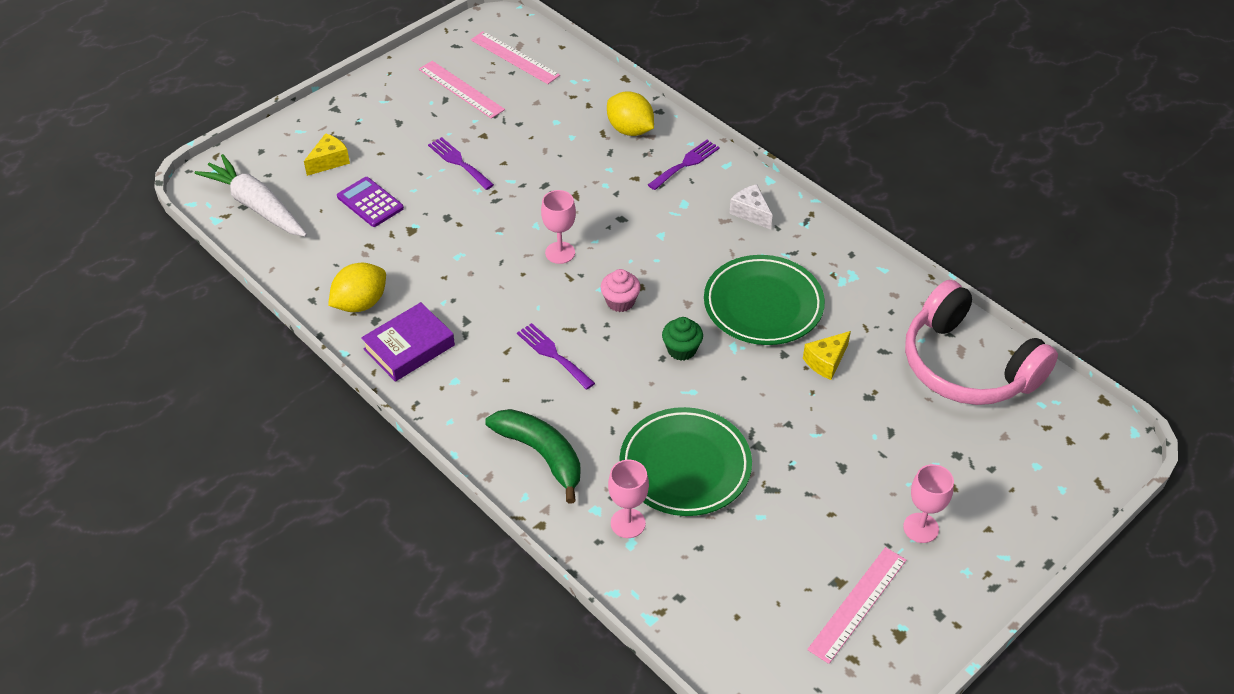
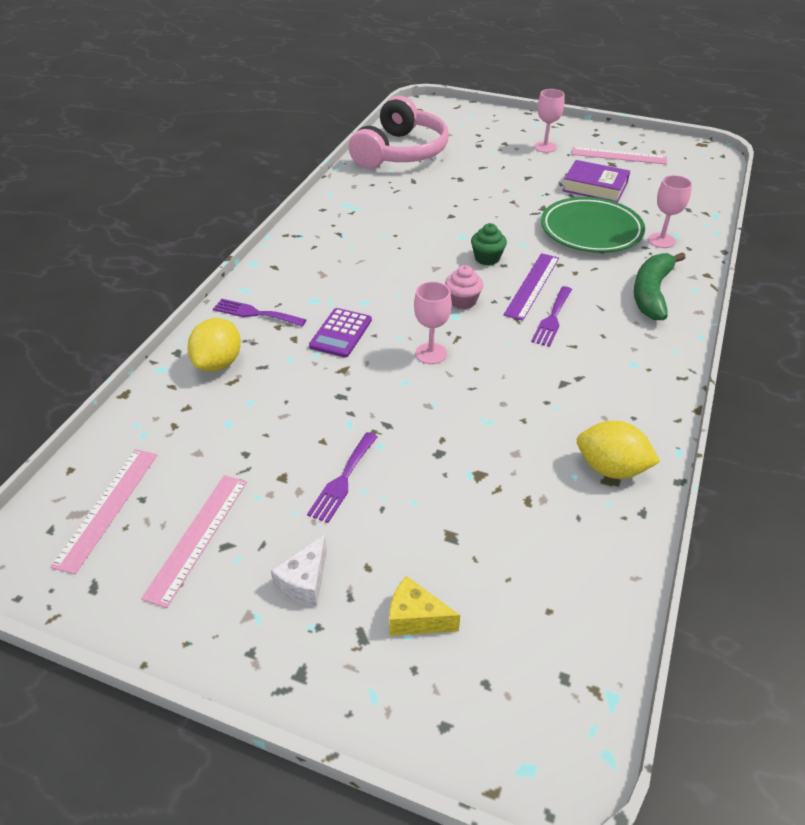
camera: 115 degrees left, 5 degrees down
(256, 206) = (552, 660): white carrot -> none
(370, 202) = (462, 533): purple calculator -> purple calculator (341, 333)
(409, 347) = (628, 408): purple book -> purple book (595, 187)
(613, 364) = (532, 285): none -> purple ruler
(750, 213) = (303, 263): white cheese -> white cheese (305, 582)
(763, 305) = (408, 234): green plate -> none
(826, 361) = (443, 199): yellow cheese -> none

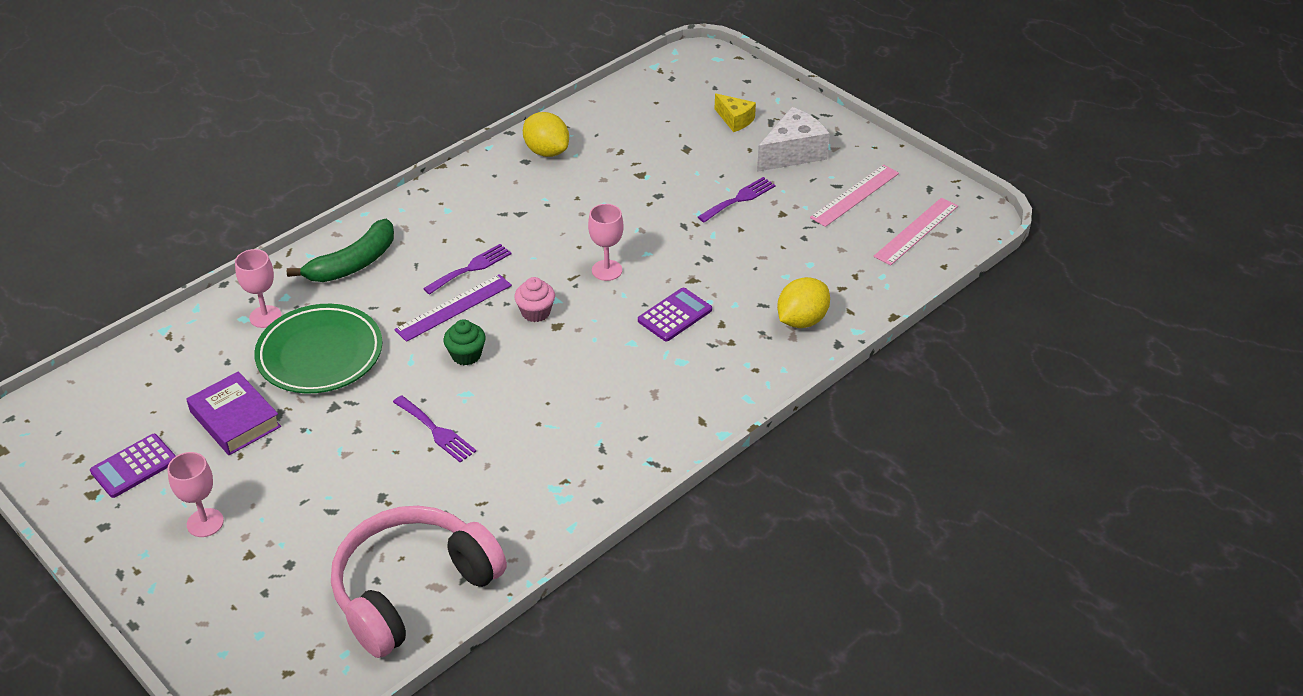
camera: 155 degrees left, 0 degrees up
(255, 313) = (747, 364): purple fork -> purple fork (436, 431)
(305, 582) = (793, 153): white cheese -> white cheese, size x1.67
(619, 156) = (134, 466): pink ruler -> purple calculator

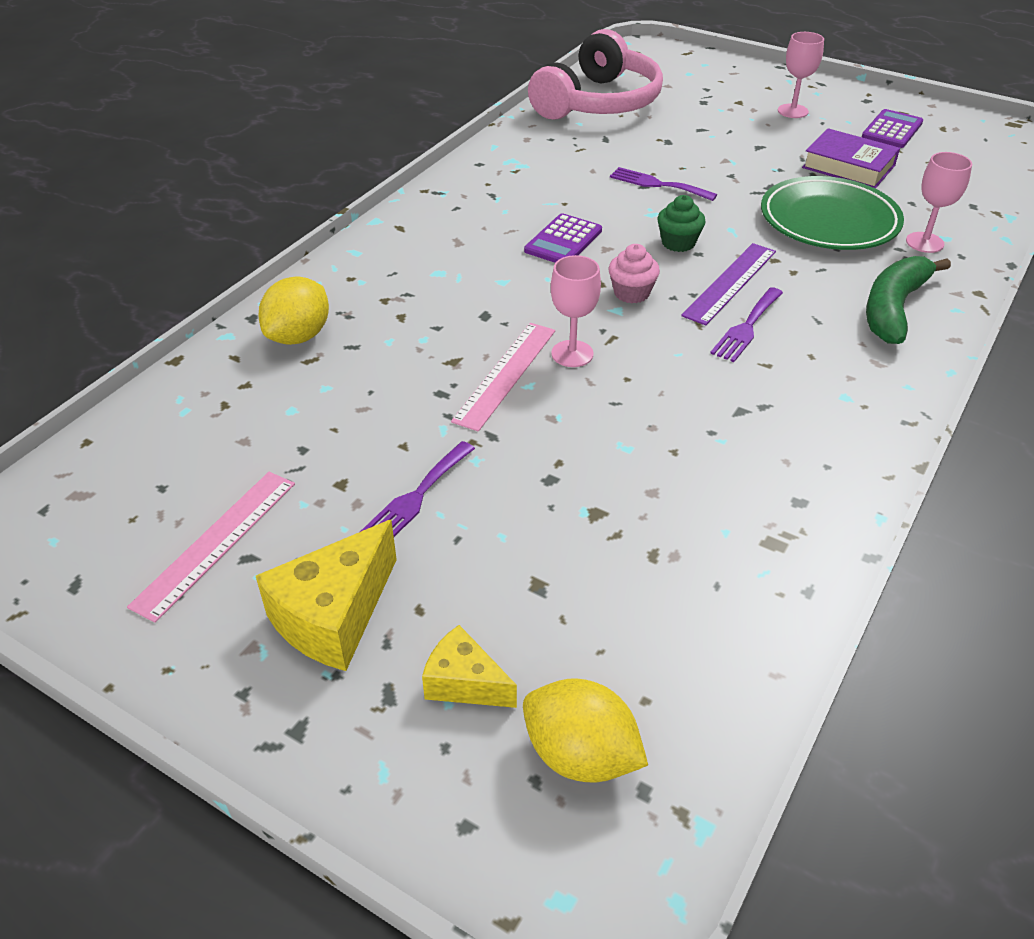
camera: 165 degrees right, 0 degrees up
(546, 151) = (778, 528): yellow lemon -> yellow lemon (580, 755)
(674, 315) = (462, 316): purple calculator -> purple calculator (563, 241)
(793, 153) = (334, 616): white cheese -> yellow cheese
(916, 231) = (117, 492): pink ruler -> pink ruler (506, 374)

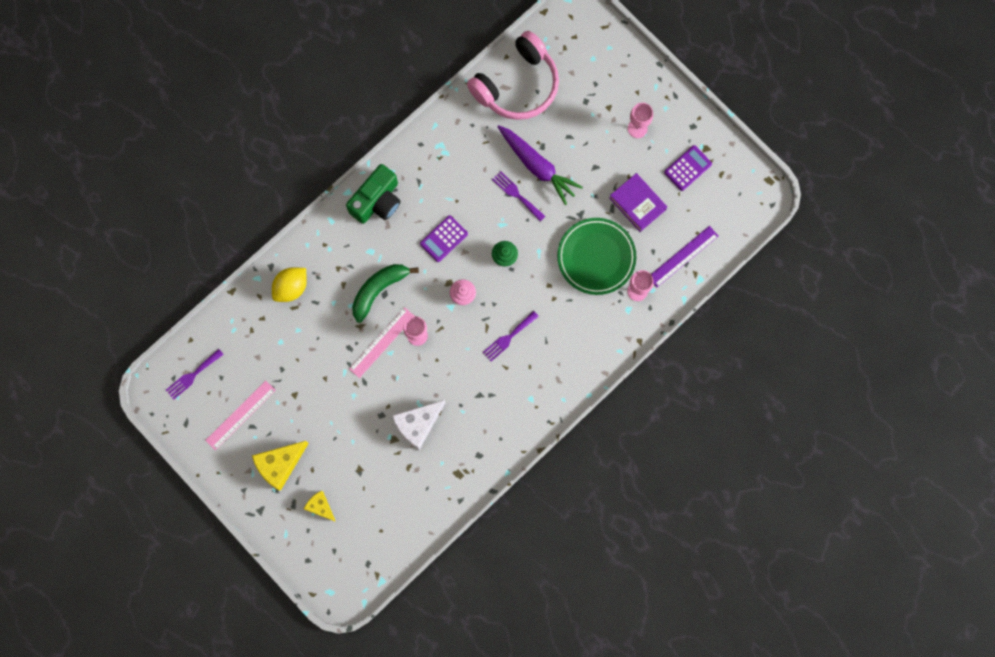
camera: 15 degrees right, 35 degrees up
(416, 497) = (323, 411): purple fork -> purple fork (192, 375)
(430, 221) = (377, 201): none -> green camera
(580, 755) = (351, 545): yellow lemon -> none
(638, 478) = (418, 424): none -> white cheese
(672, 157) = (537, 166): none -> purple carrot
(730, 283) = (516, 299): purple ruler -> purple ruler (683, 256)
(893, 308) = (588, 342): green banana -> green banana (379, 290)

